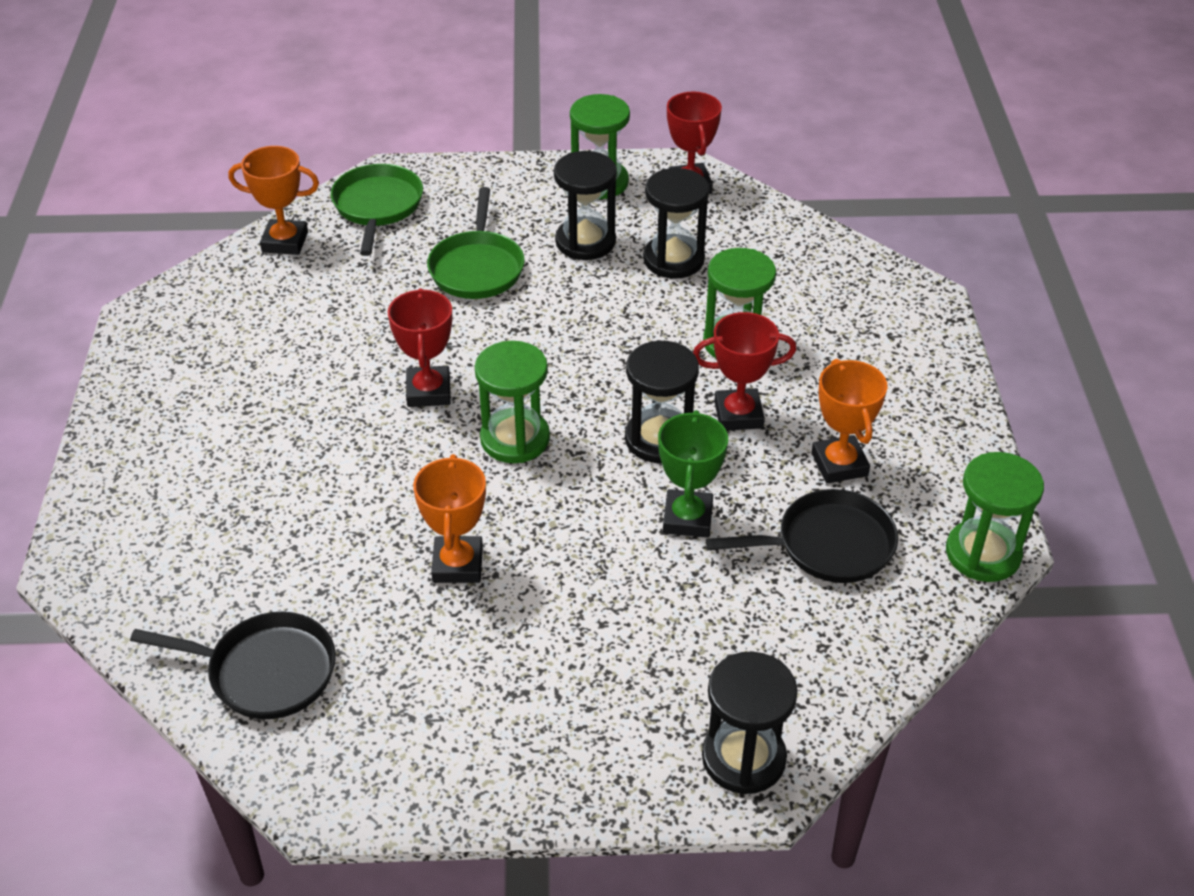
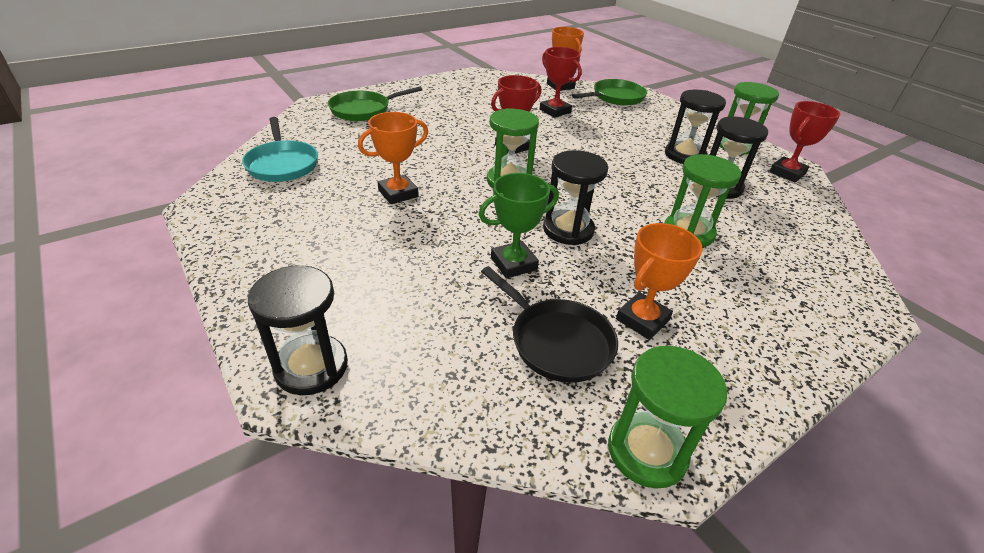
camera: 55 degrees right, 5 degrees down
(265, 671) = (282, 164): black pan -> turquoise pan
(477, 267) = (616, 132): green pan -> green pan (364, 110)
(738, 414) = (628, 255): red trophy -> red trophy (555, 111)

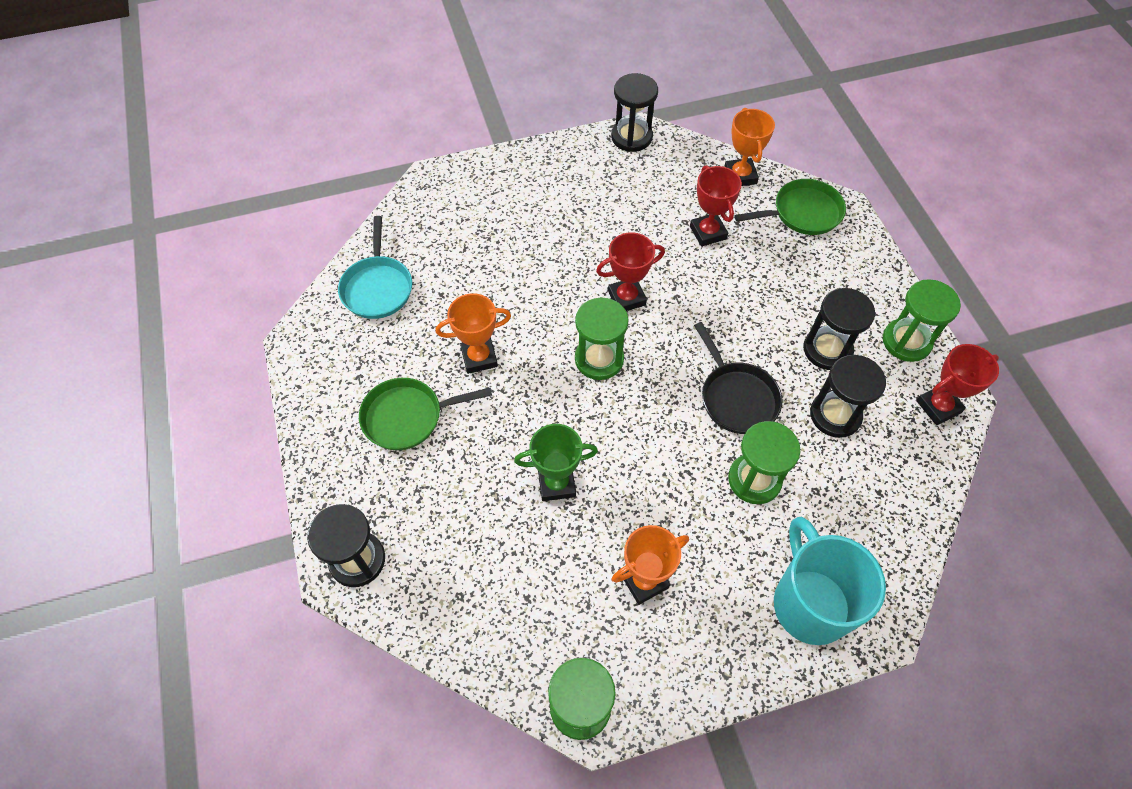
camera: 20 degrees right, 20 degrees up
(364, 110) = (481, 197): green pan -> green pan (407, 416)
(556, 341) = (557, 585): black pan -> black pan (736, 397)
(568, 230) = (629, 448): black hourglass -> black hourglass (631, 137)
(801, 305) = (809, 603): none -> turquoise mug

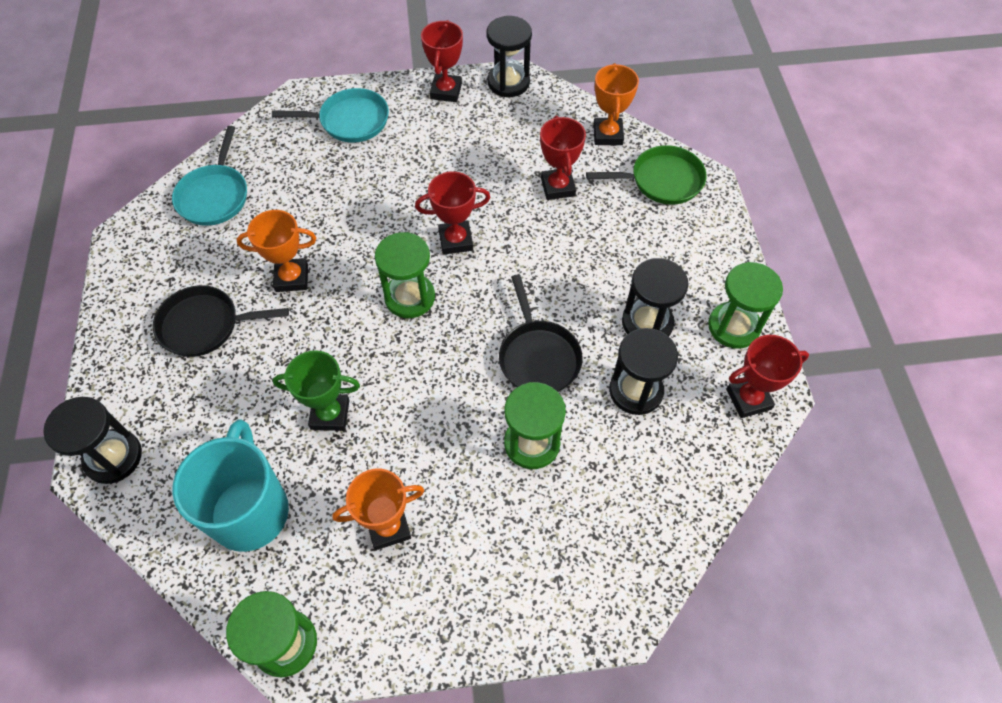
camera: 10 degrees right, 0 degrees up
(407, 416) = (205, 325): green pan -> black pan
(489, 195) = (350, 121): none -> turquoise pan
(574, 153) = (446, 91): none -> red trophy
(809, 603) = (552, 580): turquoise mug -> turquoise mug (250, 510)

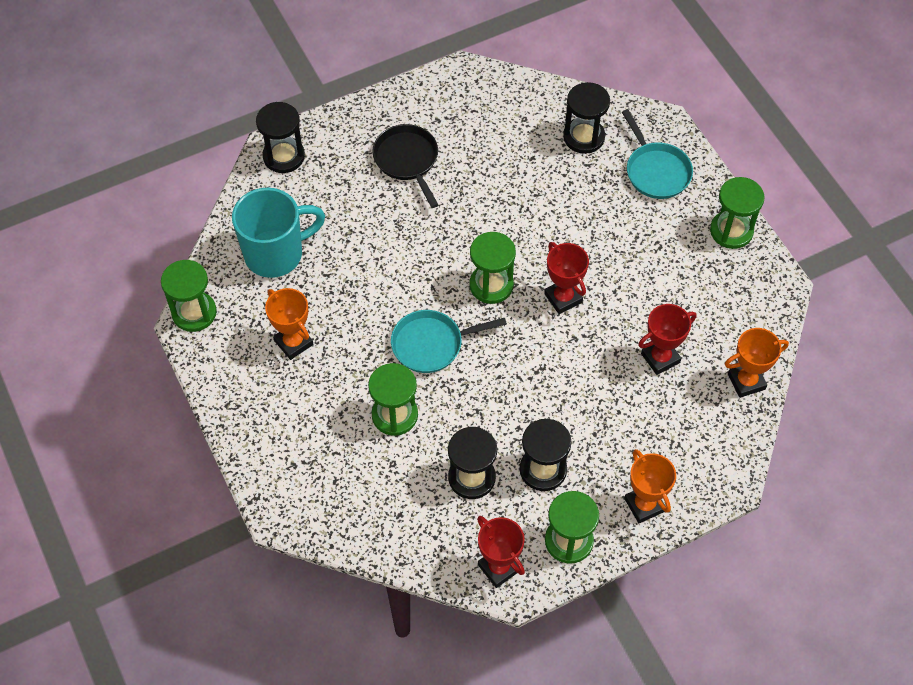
camera: 70 degrees right, 0 degrees up
(214, 196) = (528, 111): turquoise pan -> turquoise pan (431, 344)
(292, 278) = (473, 197): orange trophy -> orange trophy (644, 505)
(330, 414) = (366, 271): green trophy -> none
(446, 91) = (731, 231): red trophy -> green hourglass
(508, 82) = (770, 278): black hourglass -> black hourglass (583, 137)
(538, 357) = (474, 396): black pan -> none
(662, 180) = (711, 443): green pan -> none

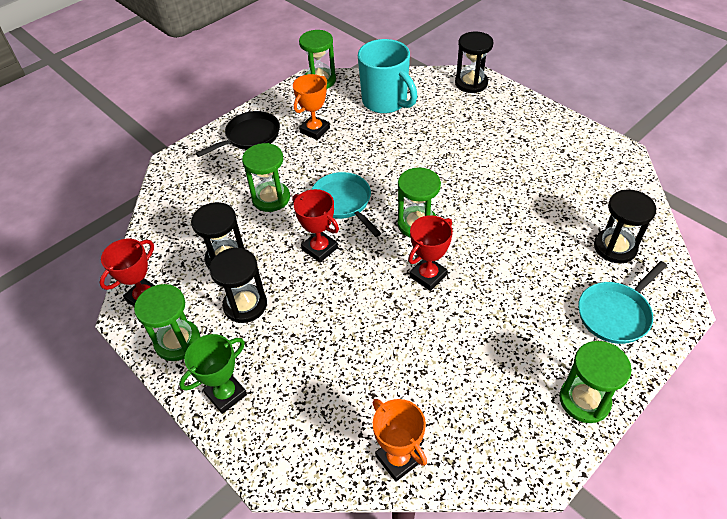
camera: 75 degrees right, 10 degrees down
(407, 160) = (510, 144): black pan -> black pan (250, 136)
(644, 505) = (226, 394): orange trophy -> green trophy
(660, 358) = (395, 369): red trophy -> red trophy (320, 249)

